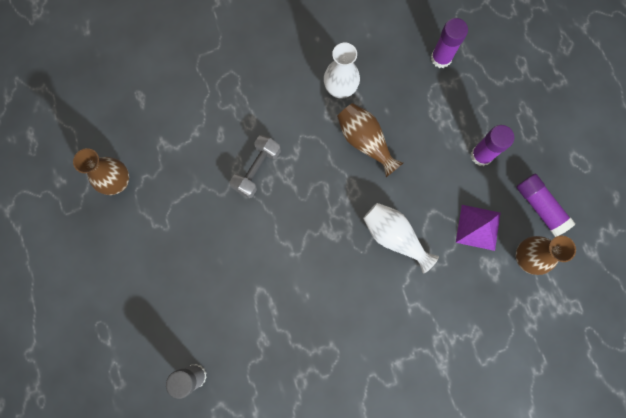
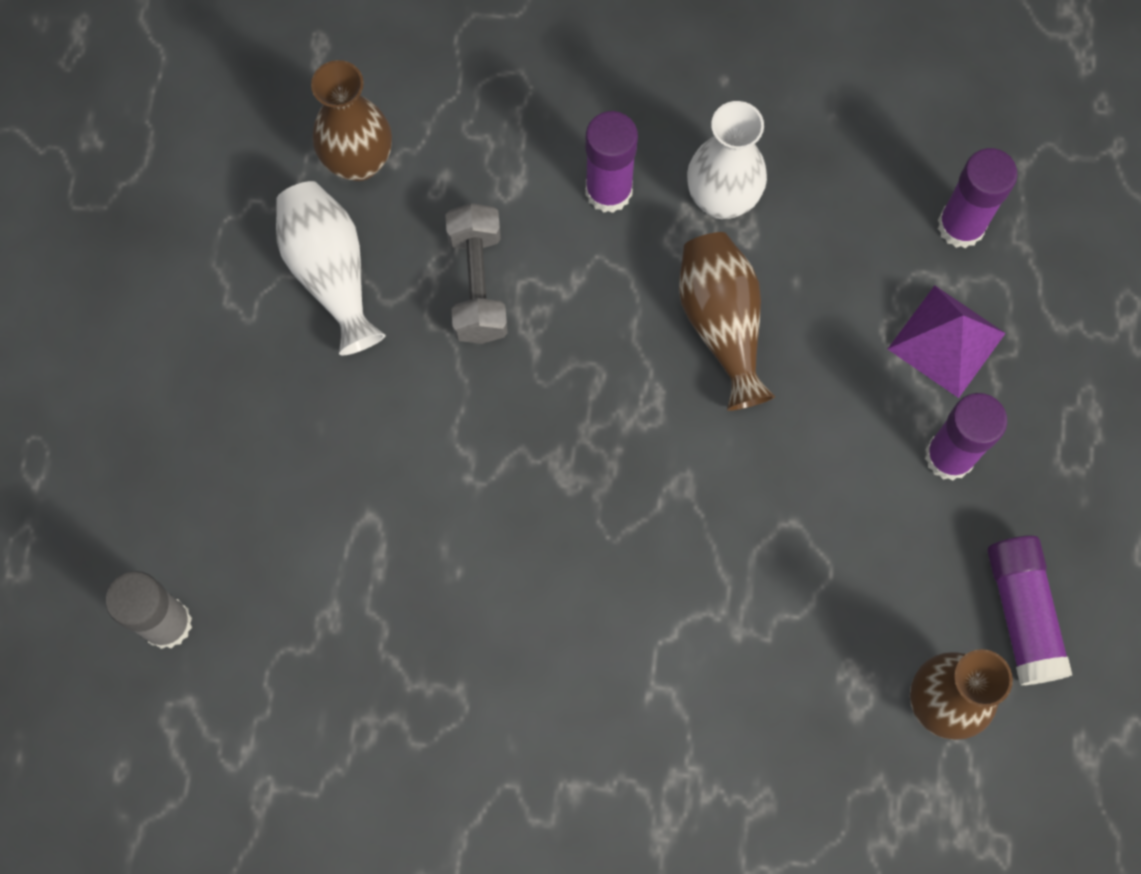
camera: 25 degrees right, 5 degrees down
(118, 182) = (199, 190): brown vase -> brown vase (358, 161)
(257, 170) = (478, 284): grey dumbbell -> grey dumbbell turned 60 degrees counterclockwise
(292, 106) = (608, 191): none -> purple glue stick
(394, 237) = (689, 537): white vase -> white vase (330, 272)
(478, 227) = (871, 596): purple pyramid -> purple pyramid (946, 341)

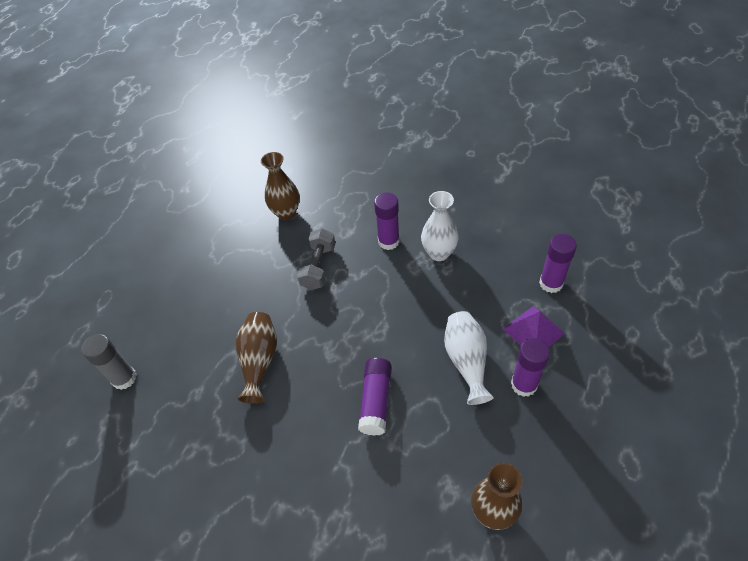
camera: 20 degrees right, 20 degrees down
(330, 272) = (258, 251): white vase -> white vase (466, 361)
(722, 324) = (424, 303): brown vase -> brown vase (259, 361)
(1022, 614) = (549, 473): purple glue stick -> purple glue stick (376, 401)

